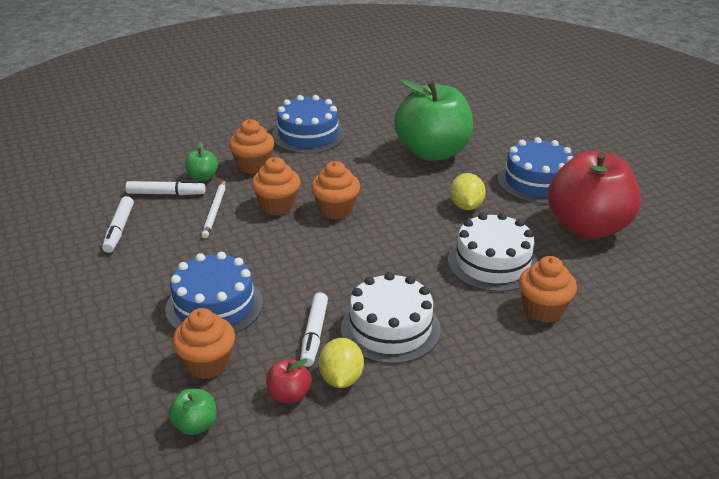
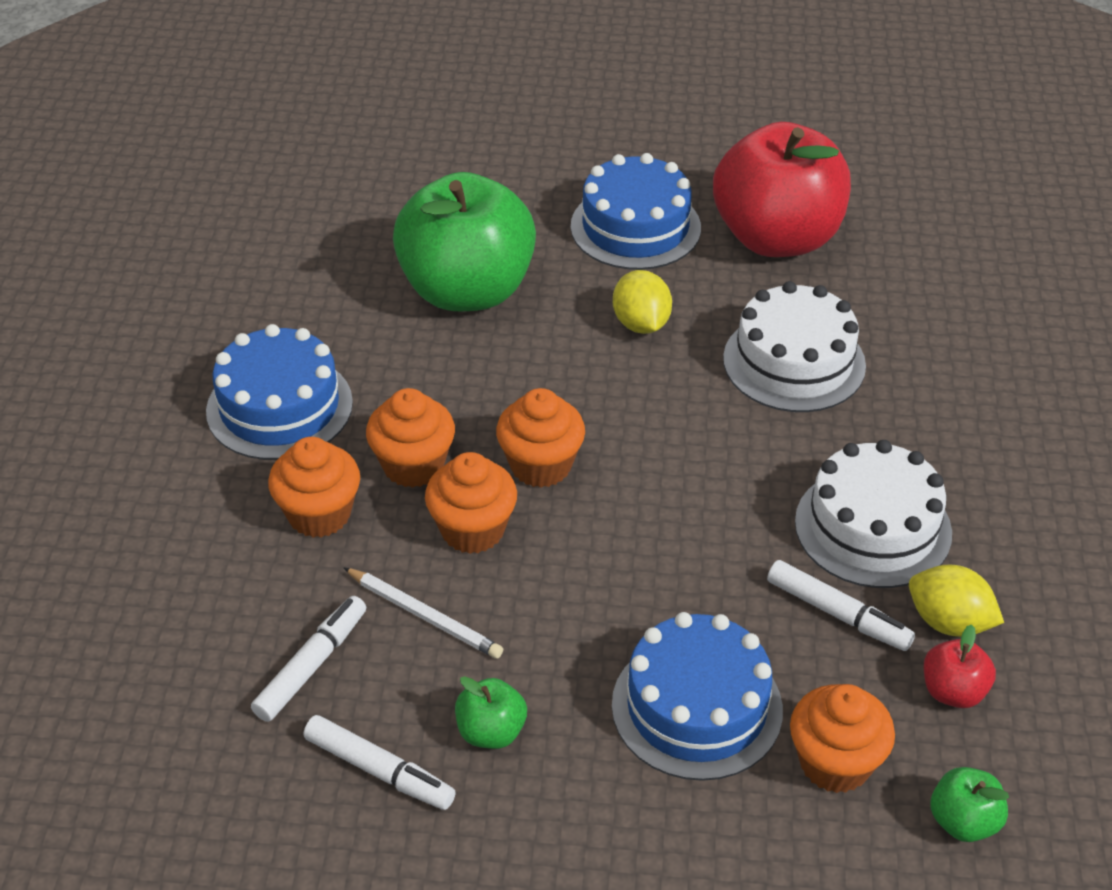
camera: 60 degrees left, 10 degrees up
(202, 177) = (299, 596): green apple -> green apple (491, 732)
(466, 206) = (641, 324): yellow lemon -> yellow lemon turned 45 degrees clockwise
(543, 309) = (922, 365): orange cupcake -> orange cupcake (413, 465)

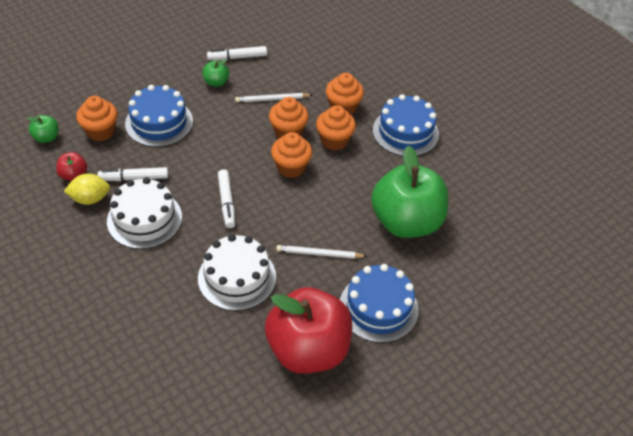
camera: 135 degrees right, 5 degrees up
(312, 665) = (288, 69): white marker -> white marker (226, 202)
(641, 324) = (319, 254): yellow lemon -> white pencil

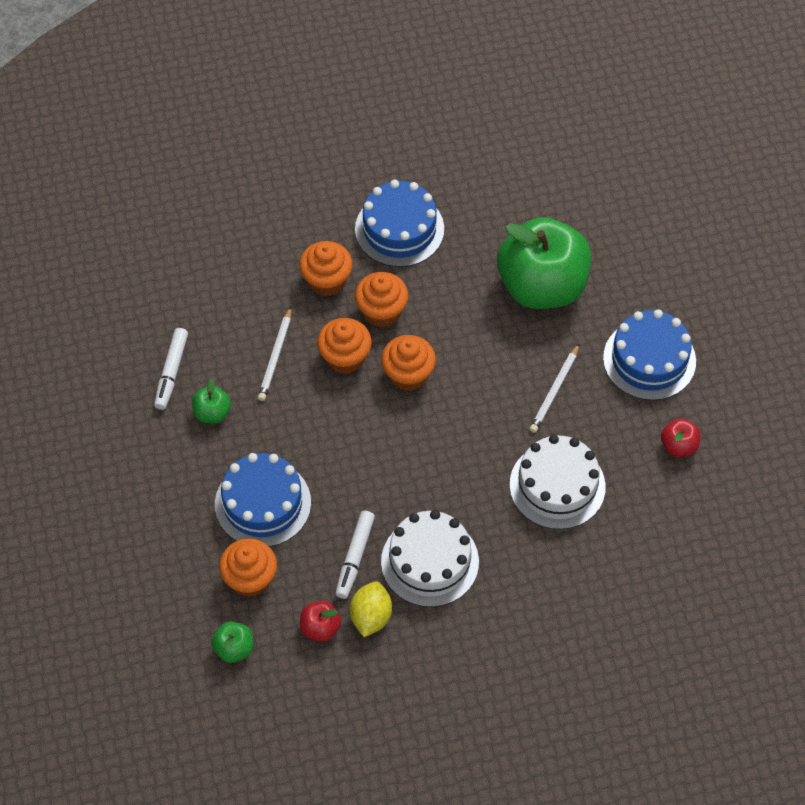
camera: 65 degrees left, 10 degrees up
(226, 202) = (437, 463): white marker -> none
(308, 350) = (678, 446): red apple -> red apple, size x0.40

